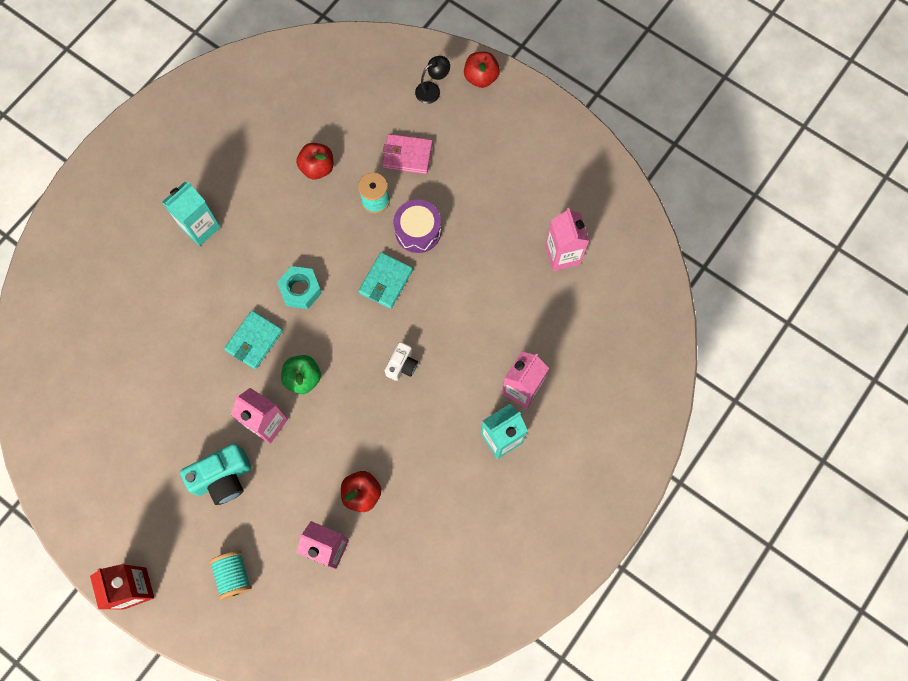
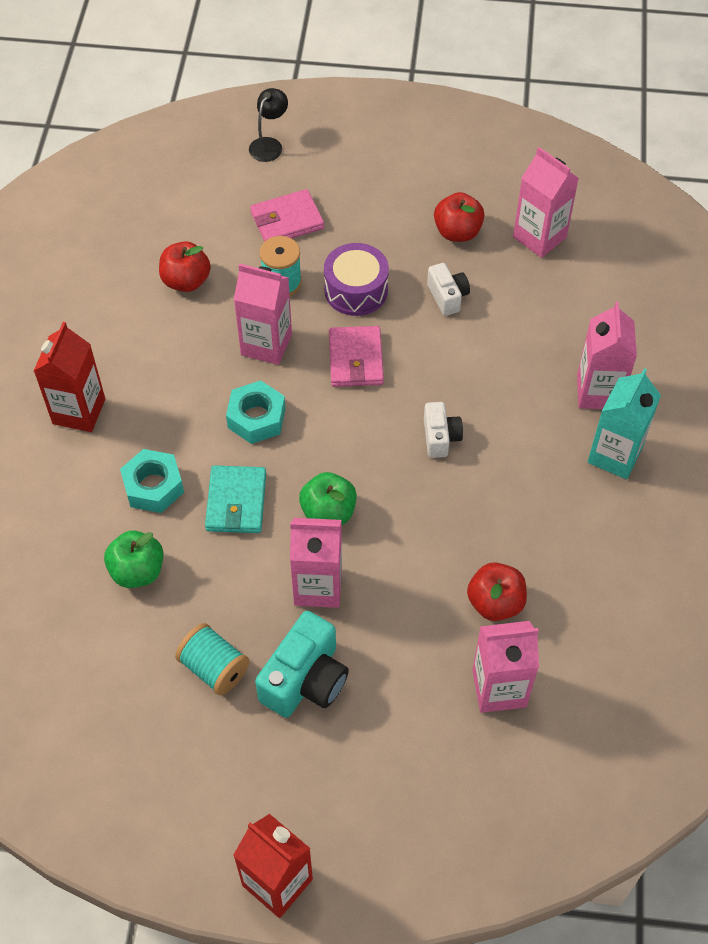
camera: 30 degrees left, 15 degrees down
(172, 354) = (137, 571): none -> green apple
(200, 227) = (79, 411): turquoise carton -> red carton
(213, 303) = (153, 486): none -> turquoise nut
(233, 575) = (400, 789): turquoise spool -> turquoise spool (214, 668)
(338, 241) = (266, 344): none -> pink carton
(386, 281) = (355, 359): turquoise wallet -> pink wallet
(472, 267) = (447, 297): none -> white camera
(481, 77) = (317, 109): red apple -> red apple (457, 232)

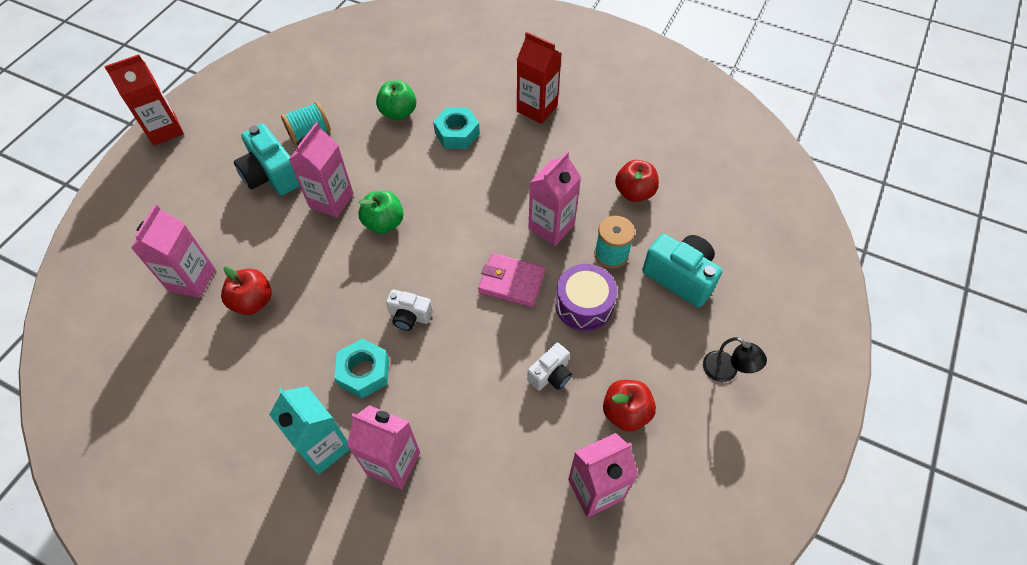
camera: 110 degrees right, 0 degrees up
(236, 502) = (421, 173): turquoise wallet -> none
(256, 418) = (485, 203): turquoise nut -> turquoise nut (364, 372)
(269, 144) = (779, 289): black lamp -> black lamp (726, 372)
(287, 220) = (680, 277): pink wallet -> turquoise camera
(447, 297) = (550, 375): white camera -> white camera turned 45 degrees counterclockwise

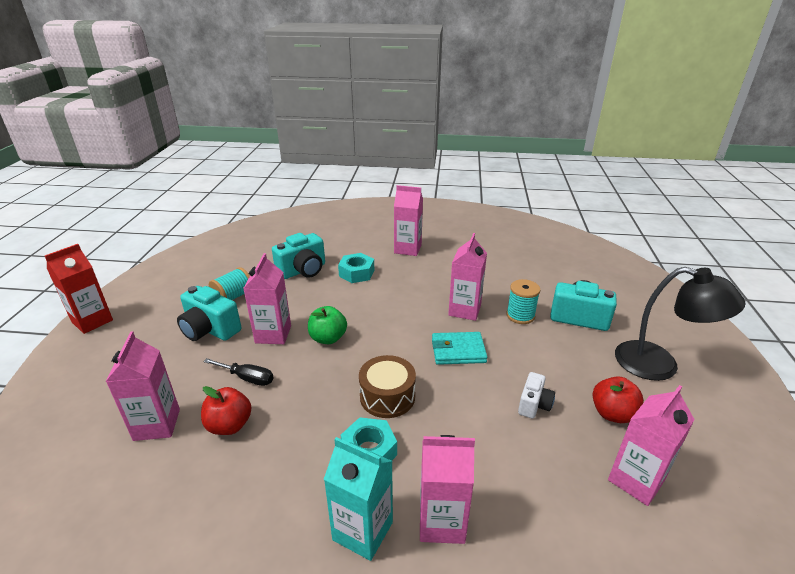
camera: 20 degrees left, 25 degrees down
(286, 251) = (247, 378): none -> black screwdriver
(398, 113) = (303, 270): green apple -> turquoise camera
(409, 316) = (387, 396): white camera -> brown drum
(511, 282) = (458, 351): pink wallet -> turquoise wallet
(537, 109) = (408, 249): red carton -> pink carton
(584, 305) = (524, 351): purple drum -> none
(634, 192) = (509, 278): red apple -> none
(726, 372) = (659, 365): black lamp -> black lamp, size x2.02

